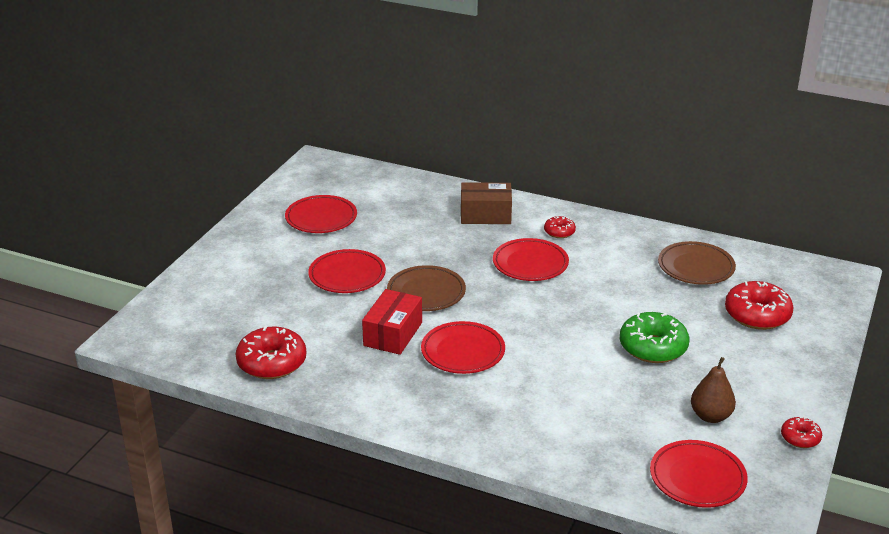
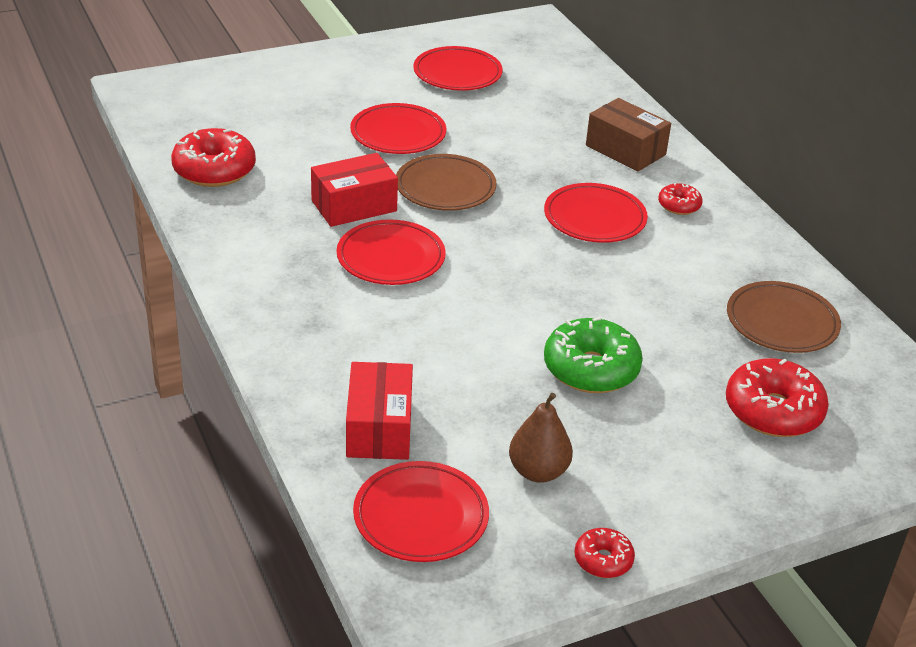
camera: 40 degrees right, 5 degrees up
(607, 448) = (379, 428): none -> red box

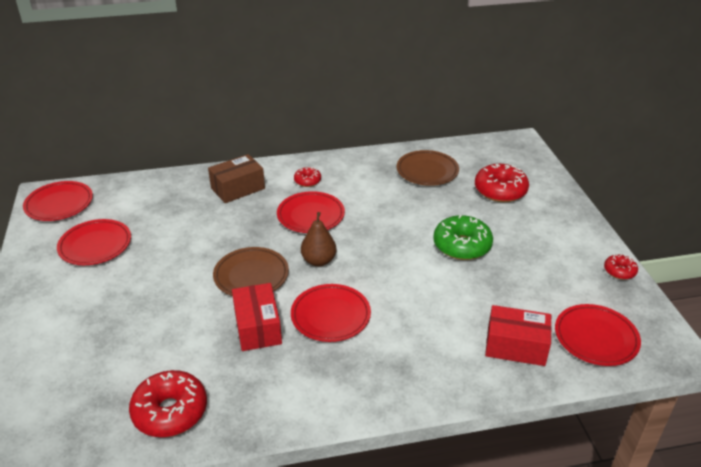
camera: 75 degrees left, 0 degrees up
(398, 134) = (167, 290): red plate -> red plate (59, 204)
(538, 471) = (552, 282): brown pear -> brown pear (319, 261)

